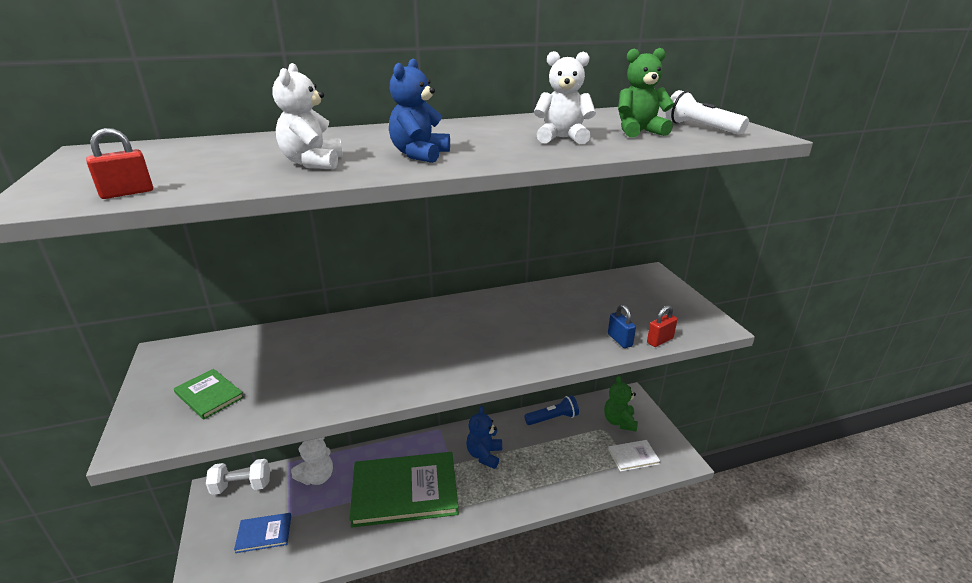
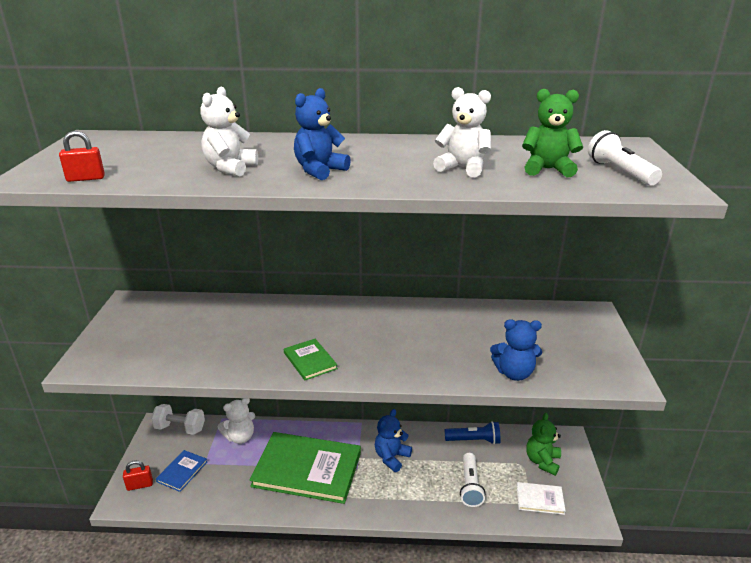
camera: 20 degrees right, 0 degrees up
(209, 395) = (144, 343): green book -> green book (310, 361)
(264, 534) = (182, 471): blue book -> blue book turned 75 degrees counterclockwise
(568, 462) = (470, 486): none -> white flashlight
(619, 340) = (514, 373): blue padlock -> blue teddy bear
(660, 340) = (555, 383): red padlock -> red padlock (140, 485)

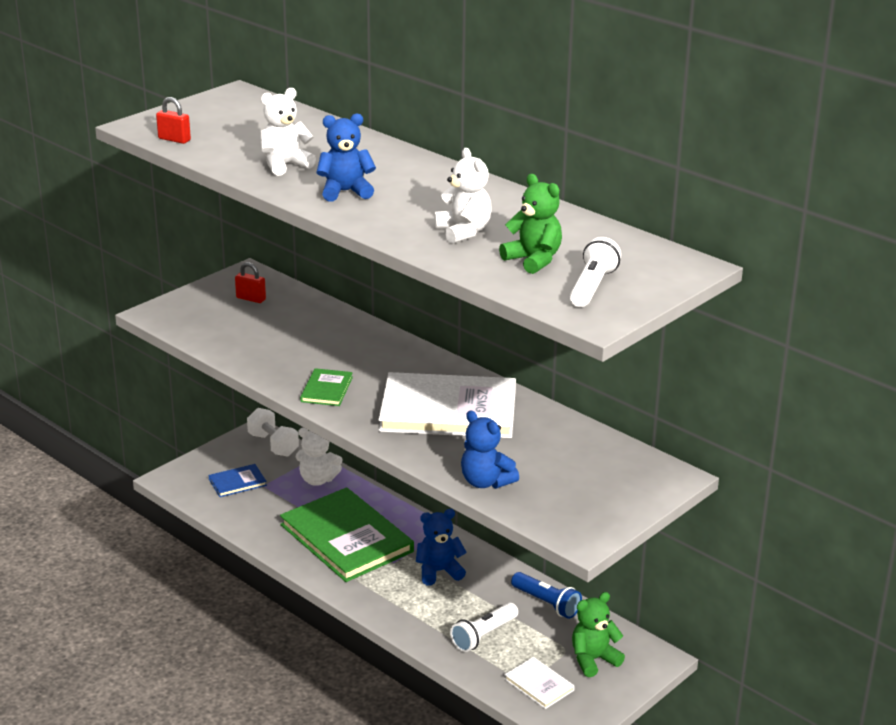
camera: 40 degrees right, 0 degrees up
(140, 485) = (193, 475): red padlock -> red padlock (251, 299)
(412, 334) = (448, 410): none -> white book

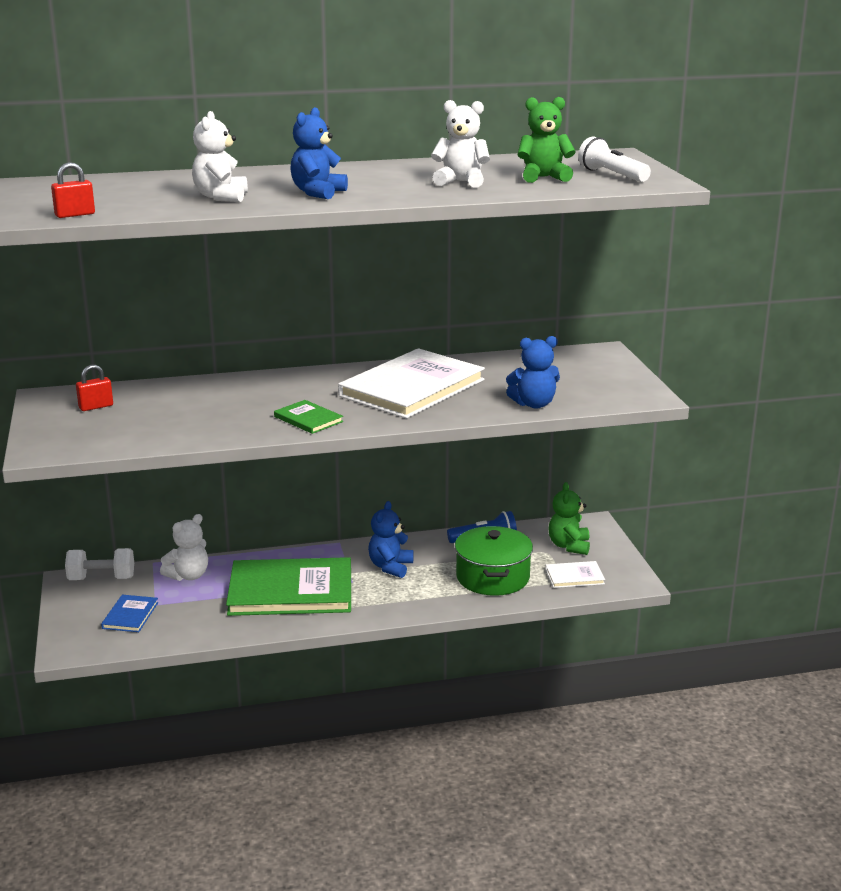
camera: 55 degrees left, 5 degrees down
(483, 635) = (492, 577): white flashlight -> green pot

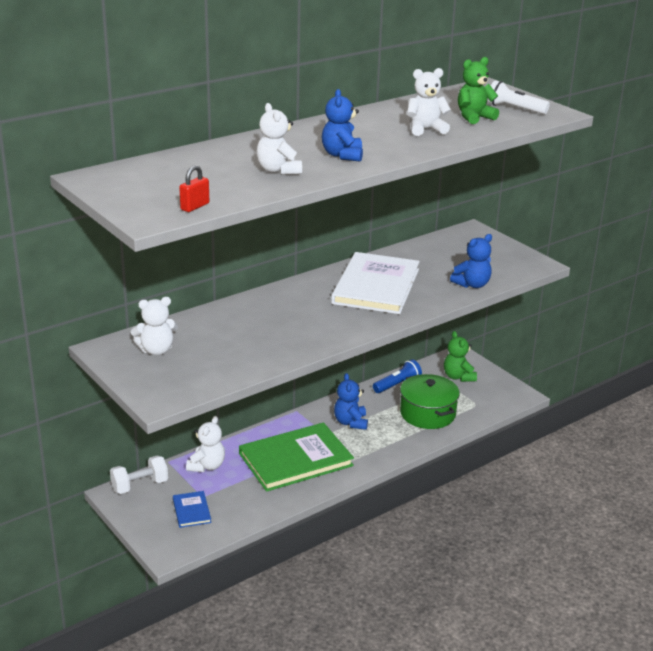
camera: 25 degrees left, 5 degrees up
(96, 407) = (156, 350): red padlock -> white teddy bear
(308, 419) = (331, 329): green book -> none
(574, 576) = (480, 400): white book -> none

